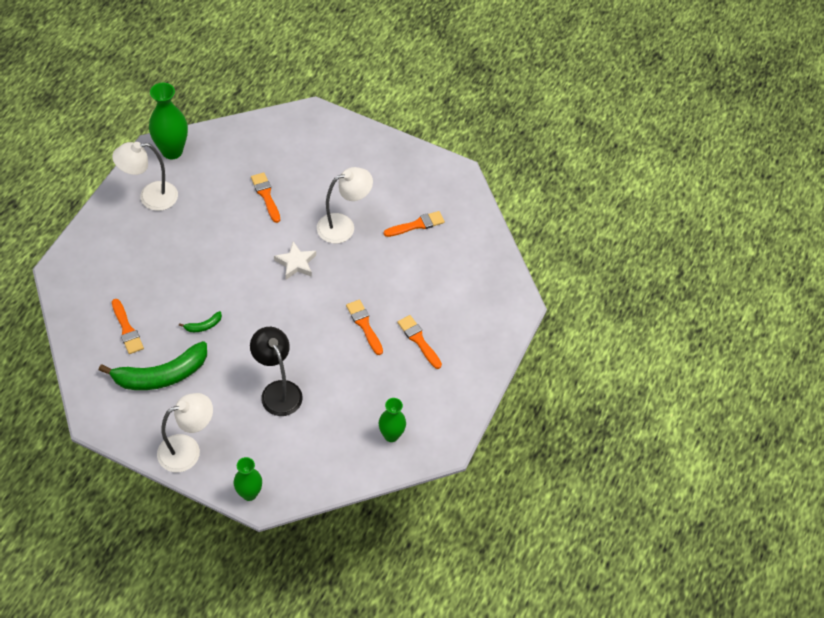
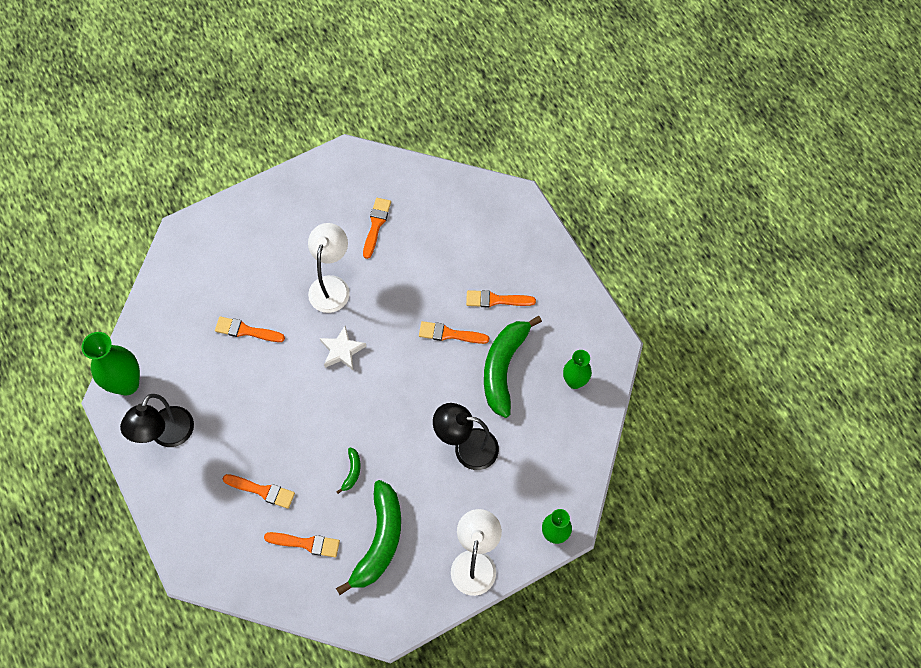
camera: 50 degrees left, 10 degrees up
(149, 278) = (262, 491): none -> orange brush
(150, 197) = (167, 435): white lamp -> black lamp
(364, 378) = (503, 368): none -> green banana

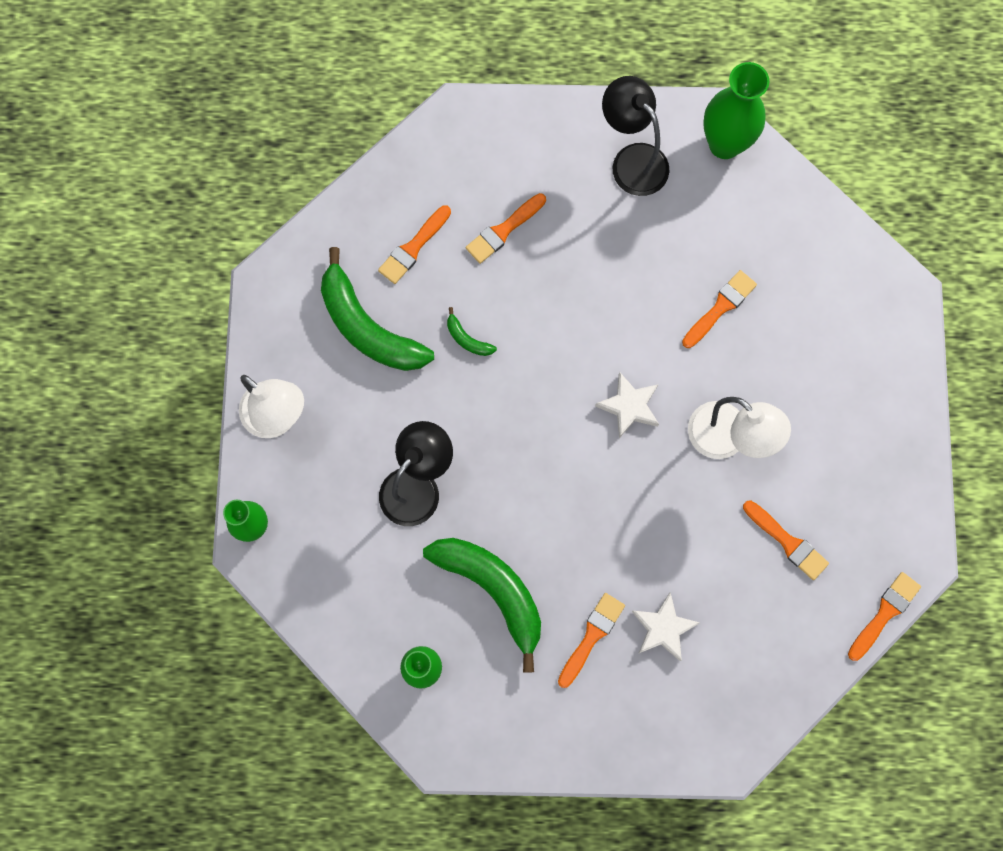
camera: 120 degrees right, 10 degrees up
(449, 334) = (577, 549): orange brush -> orange brush (884, 613)
(467, 265) = (663, 628): none -> white star

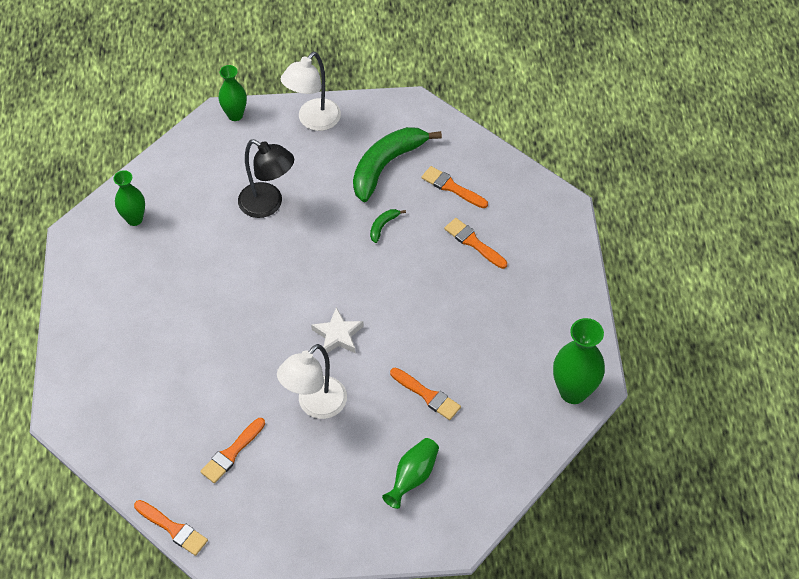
camera: 85 degrees right, 20 degrees down
(493, 590) = (191, 256): green banana -> none
(591, 636) = (156, 321): orange brush -> none
(632, 160) = (547, 325): black lamp -> none
(663, 628) = (162, 368): white star -> none
(827, 333) = (413, 477): none -> green vase

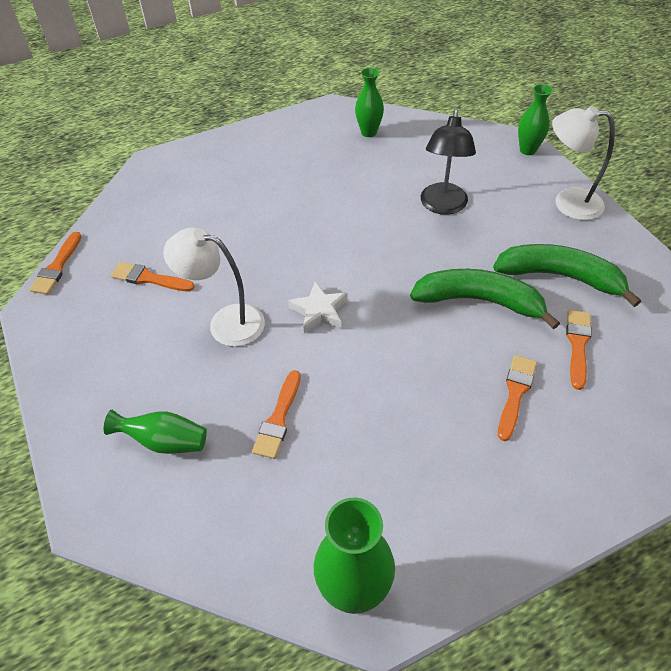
camera: 70 degrees right, 5 degrees down
(383, 226) = (479, 301): green banana -> green banana, size x2.40

